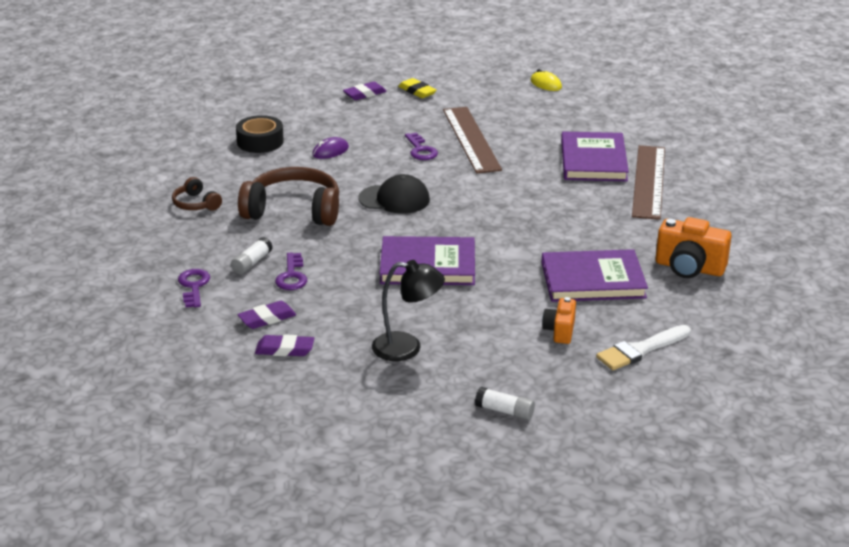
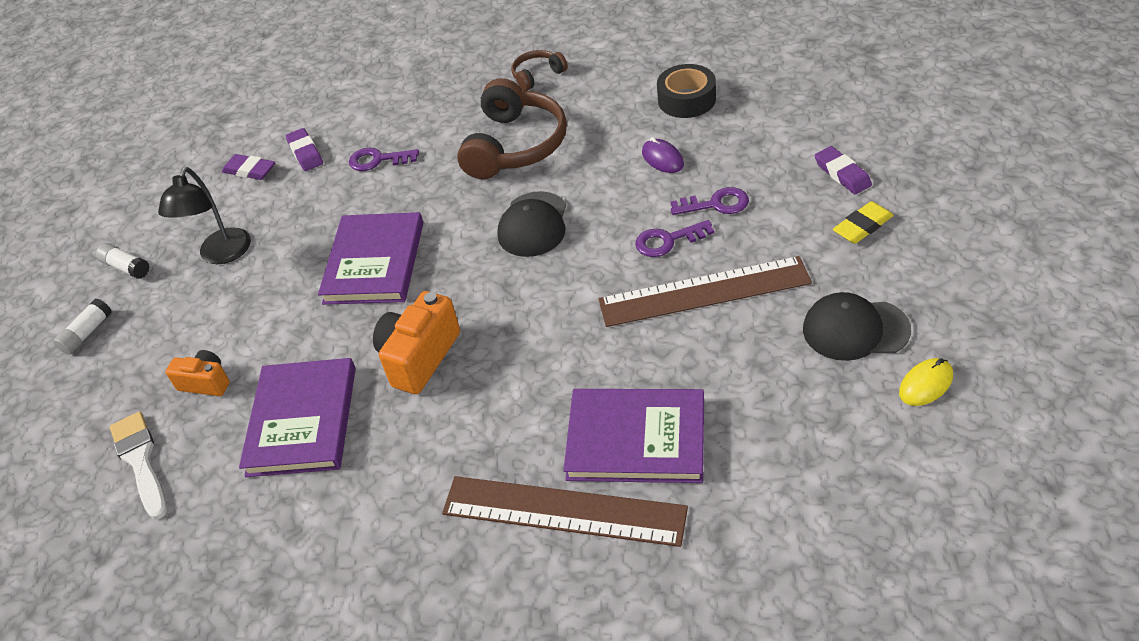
camera: 100 degrees right, 15 degrees up
(194, 286) = (376, 99): purple key -> purple key (716, 204)
(252, 263) = (410, 130): white glue stick -> white glue stick (126, 267)
(285, 349) = (250, 170): purple eraser -> purple eraser turned 75 degrees counterclockwise
(505, 98) = (855, 329): none -> black cap
(689, 268) = (303, 538): orange camera -> orange camera (419, 357)

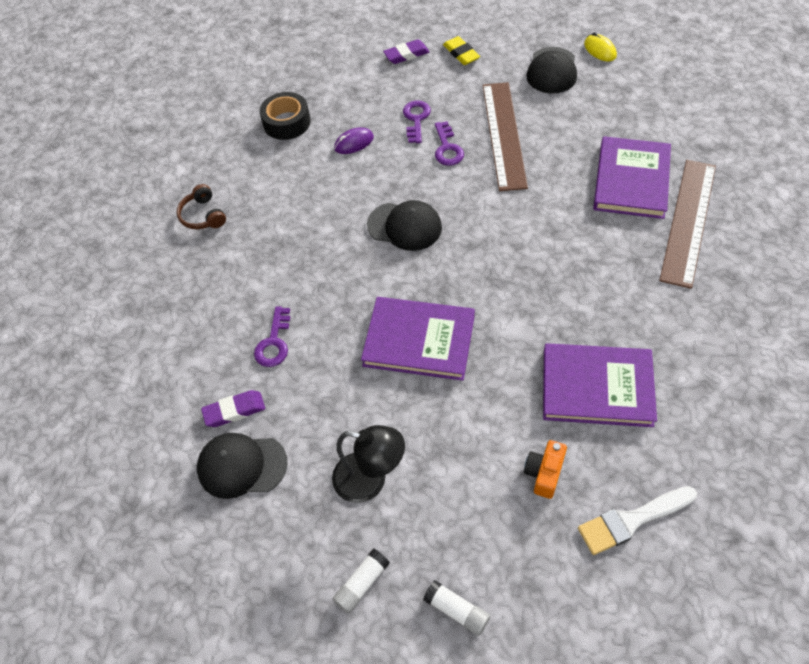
camera: 85 degrees left, 10 degrees up
(250, 170) = (241, 466): purple eraser -> black cap
(419, 357) = (539, 304): orange camera -> none
(515, 145) = (297, 235): brown headphones -> none

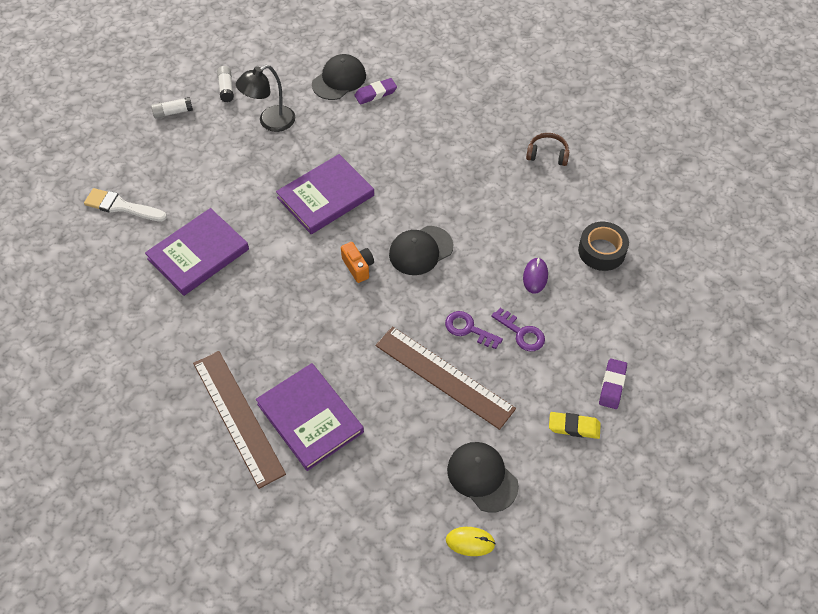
camera: 125 degrees right, 0 degrees up
(234, 410) = (375, 93): purple eraser -> purple eraser turned 45 degrees clockwise
(274, 343) = (401, 133): purple key -> none
(544, 473) = (186, 191): orange camera -> orange camera (358, 267)
(632, 520) = (121, 206): white brush -> white brush turned 90 degrees counterclockwise

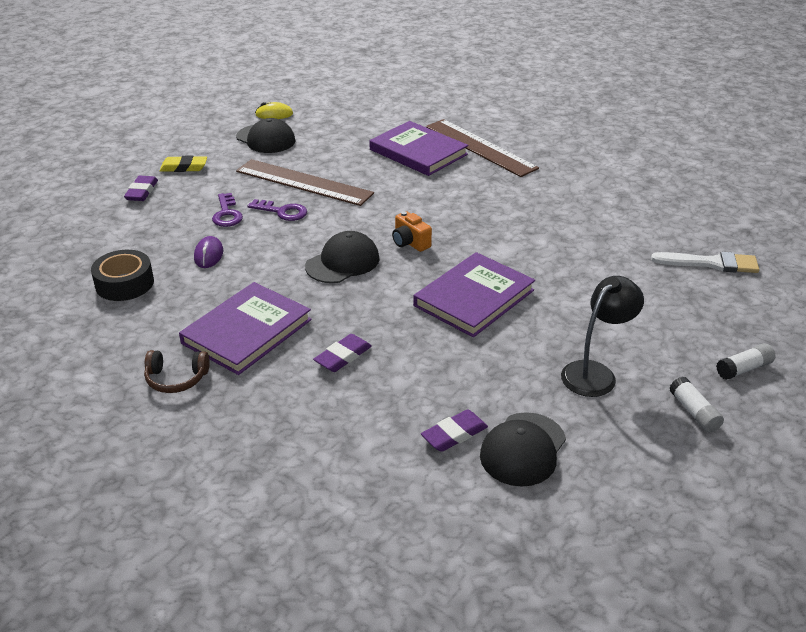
camera: 170 degrees right, 20 degrees down
(198, 254) = (590, 235): purple book -> purple book (247, 331)
(434, 157) = (343, 356): none -> purple eraser
(522, 333) = (227, 214): purple key -> purple key turned 135 degrees counterclockwise

